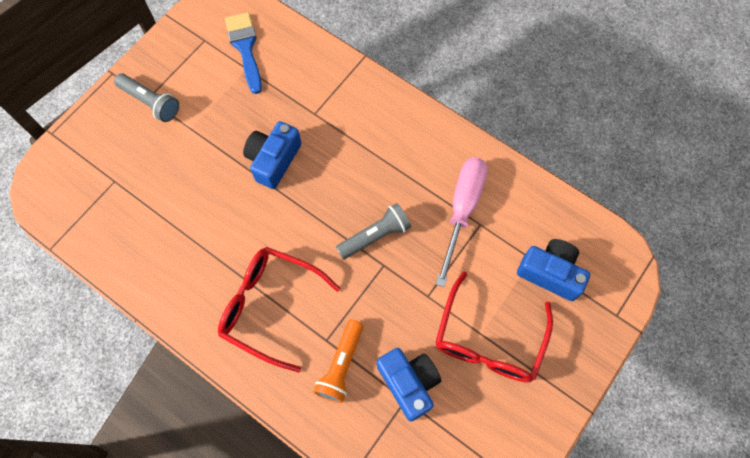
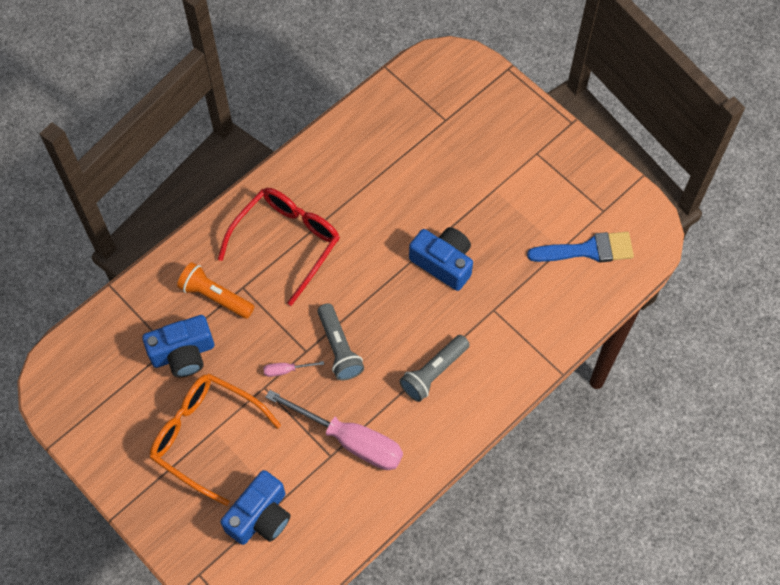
camera: 100 degrees right, 5 degrees down
(150, 102) = (531, 155): grey flashlight -> grey flashlight (433, 372)
(406, 279) = (286, 370): none -> pink screwdriver
(488, 340) = (205, 436): red glasses -> orange glasses

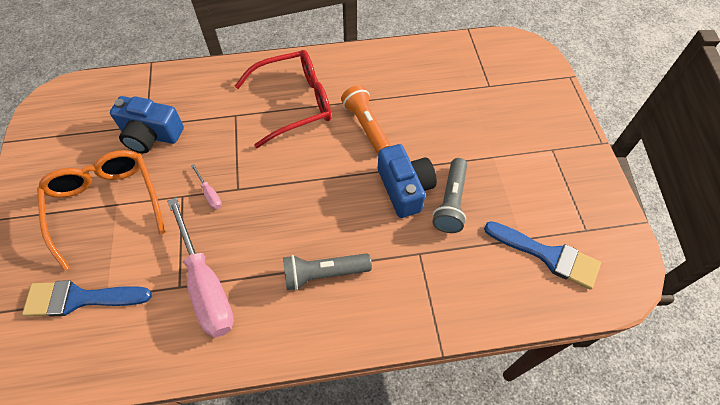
camera: 35 degrees right, 5 degrees down
(215, 296) = (210, 110): orange flashlight -> orange flashlight (366, 126)
(260, 516) = (80, 298): blue camera -> blue brush
(286, 370) = (209, 194): pink screwdriver -> pink screwdriver turned 150 degrees counterclockwise
(339, 348) = (264, 203): grey flashlight -> grey flashlight (451, 202)

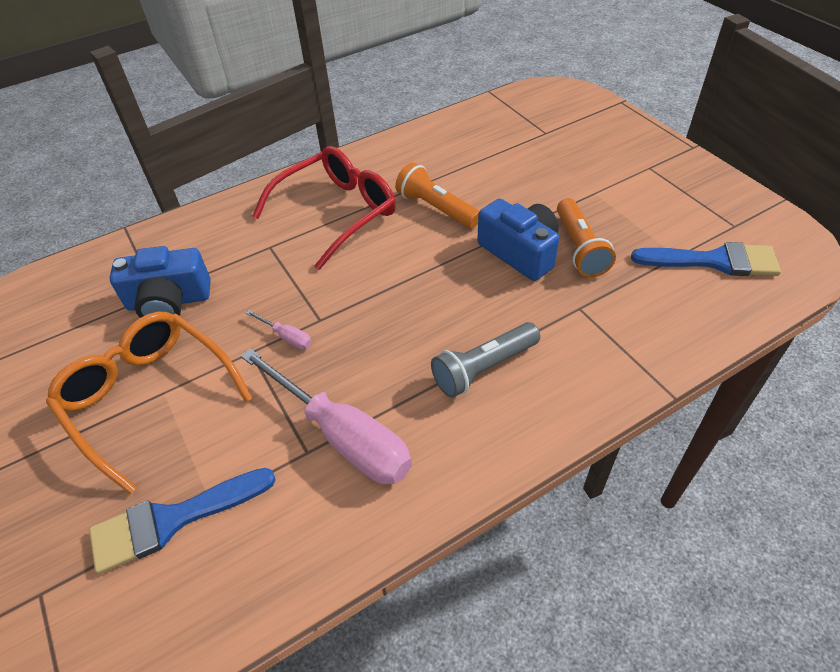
camera: 20 degrees left, 10 degrees down
(451, 202) = (579, 248): grey flashlight -> orange flashlight

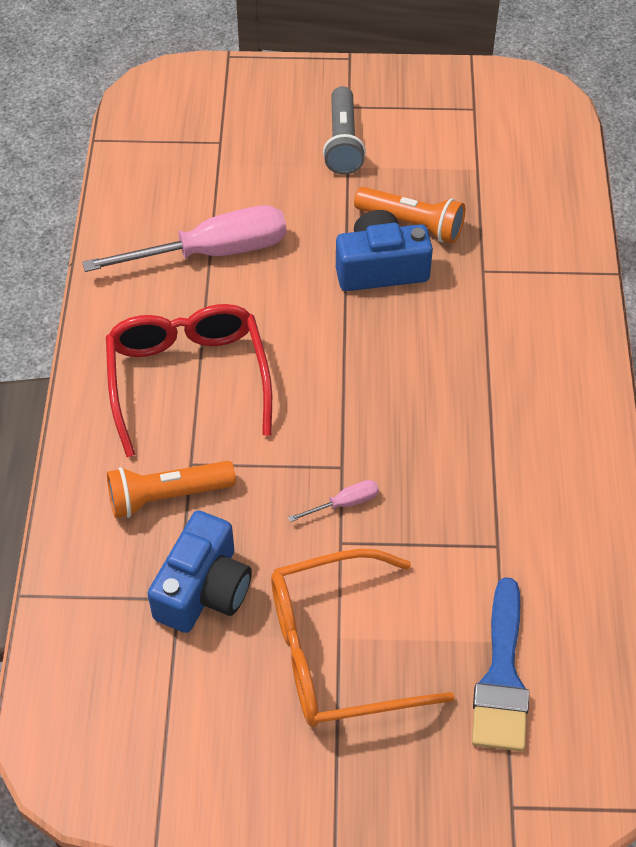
camera: 60 degrees left, 5 degrees up
(342, 435) = (498, 511): pink screwdriver -> pink screwdriver (212, 252)
(436, 208) = (259, 294): orange flashlight -> orange flashlight (167, 496)
(483, 368) = (499, 374): grey flashlight -> grey flashlight (343, 142)
(714, 261) = (503, 151): blue brush -> none

